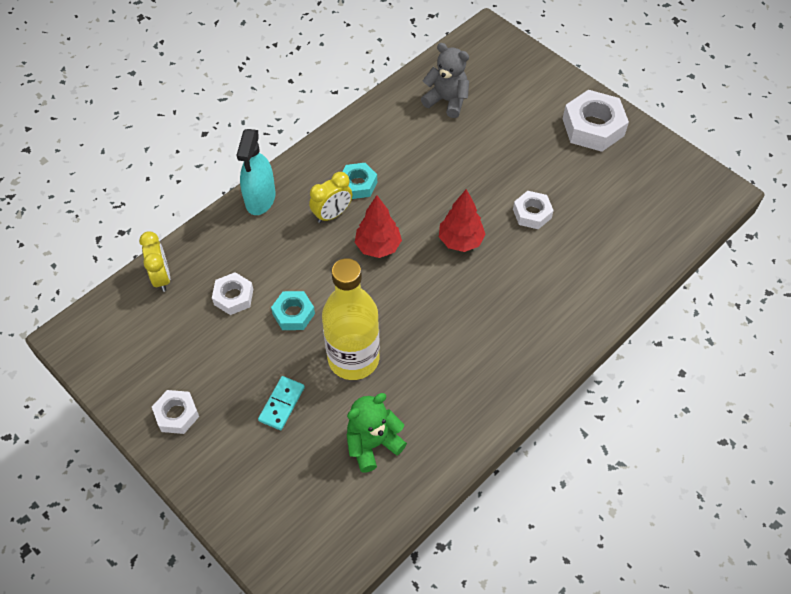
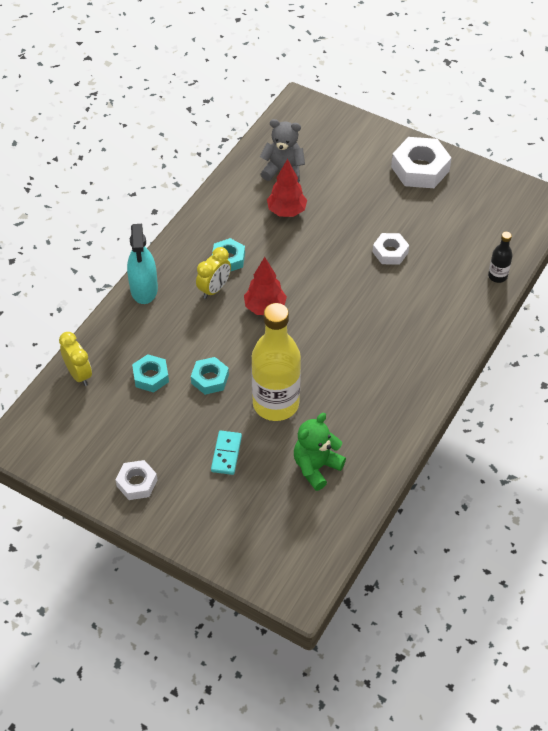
camera: 15 degrees left, 5 degrees down
(233, 297) = (151, 376): white nut -> turquoise nut
(460, 241) = (335, 288): red tree -> red tree (286, 211)
(643, 266) = (497, 276): none -> black bottle

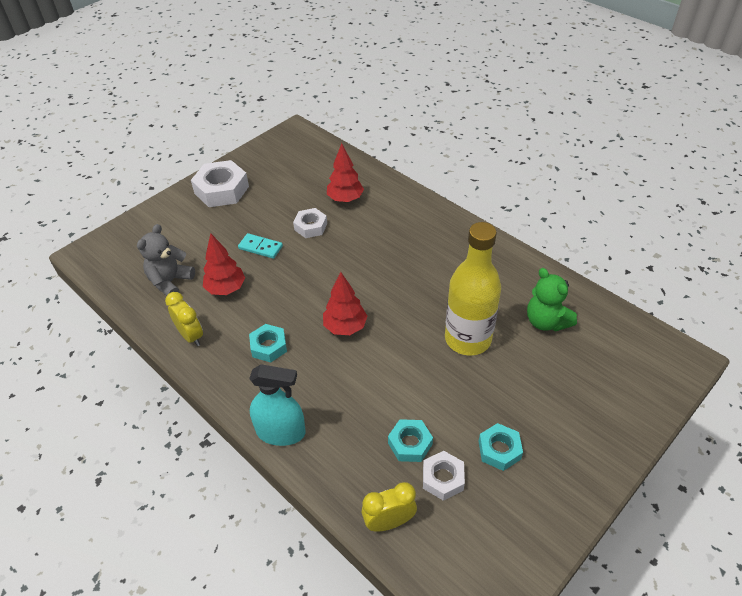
camera: 75 degrees left, 5 degrees down
(137, 483) = (554, 479): white nut -> white nut (443, 478)
(210, 379) = (425, 388): turquoise nut -> turquoise nut (499, 450)
(214, 289) = (305, 365): yellow clock -> yellow clock (191, 336)
(226, 454) = (523, 389): turquoise domino -> turquoise domino (260, 247)
(443, 271) = (345, 199): none -> red tree
(497, 276) = (362, 170): black bottle -> none

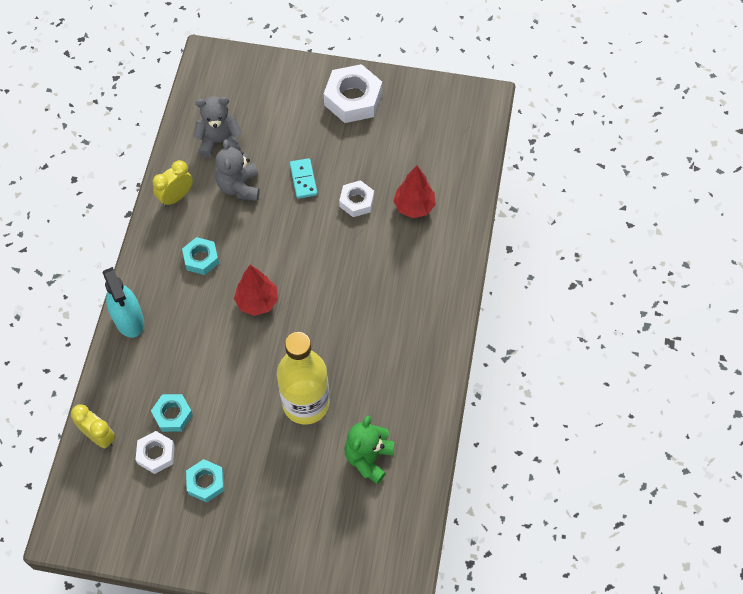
camera: 55 degrees right, 15 degrees up
(191, 336) = (176, 197): yellow clock -> yellow clock turned 150 degrees counterclockwise
(226, 289) = (239, 187): red tree -> grey teddy bear

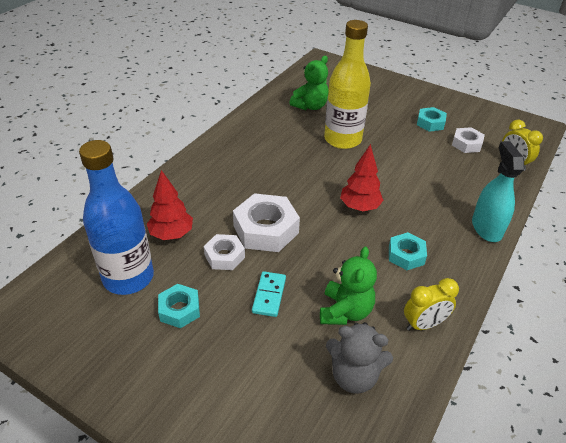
camera: 160 degrees left, 20 degrees down
(172, 415) = (451, 160): turquoise nut -> turquoise nut (179, 310)
(239, 187) = (345, 311): grey teddy bear -> green teddy bear
(353, 99) = (156, 372): white nut -> white nut (266, 229)
(421, 155) = (128, 277): none -> blue bottle

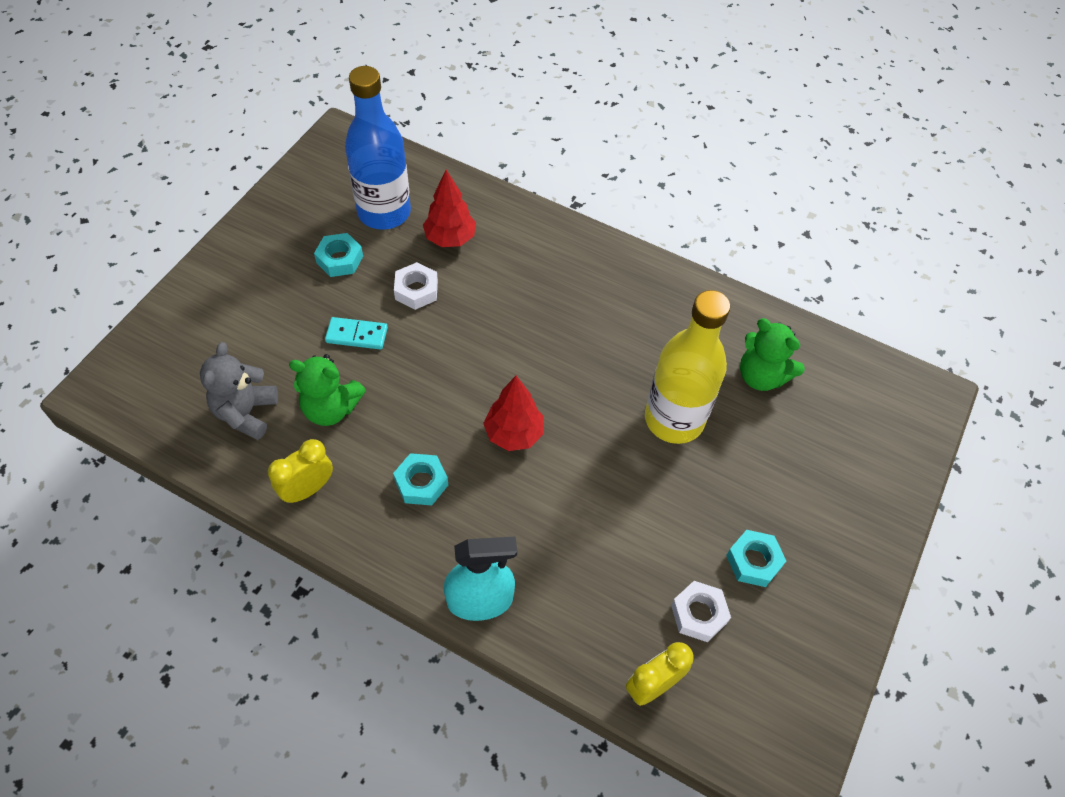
camera: 85 degrees right, 15 degrees up
(266, 229) = (463, 328): white nut -> none
(424, 324) = (307, 489): yellow clock -> yellow clock turned 75 degrees clockwise

